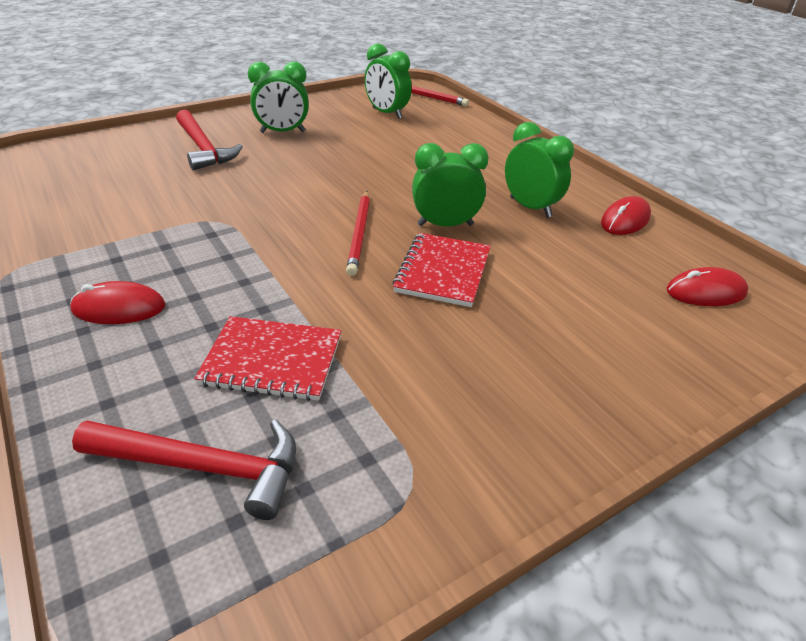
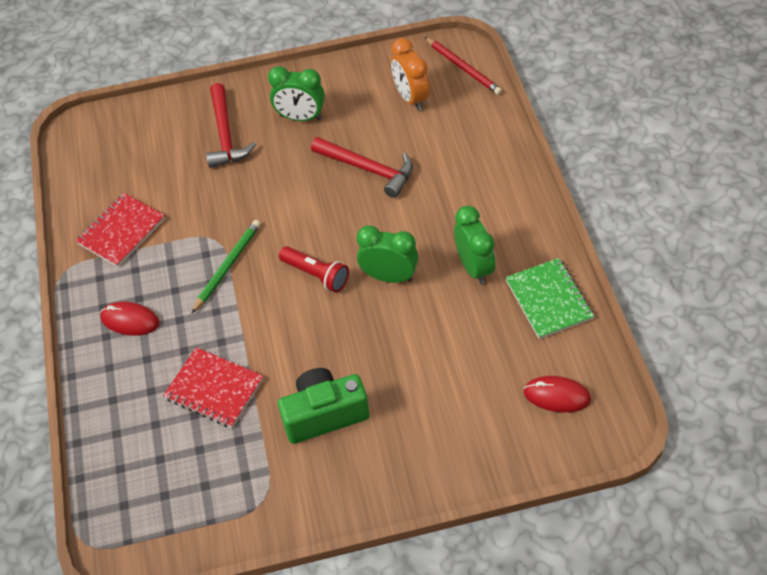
camera: 25 degrees right, 15 degrees up
(204, 467) = (156, 458): red hammer -> red hammer (368, 169)
(244, 241) = (227, 266): none -> green pencil
(359, 234) = (316, 275): red pencil -> red flashlight
(386, 113) = (411, 98): green clock -> orange clock
(443, 271) = (362, 330): red notebook -> red notebook (121, 231)
(445, 360) = (324, 414): none -> green camera
(625, 220) = (549, 300): red mouse -> green notebook

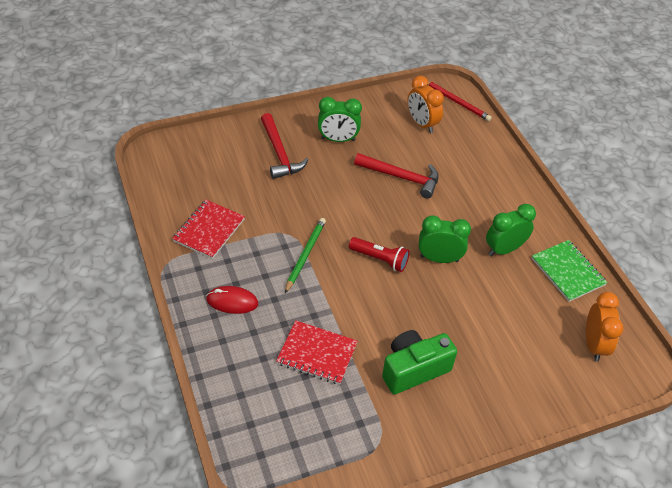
camera: 15 degrees left, 5 degrees down
(474, 267) = (504, 249): green clock -> green clock turned 90 degrees counterclockwise
(556, 396) = (594, 345): red mouse -> orange clock

